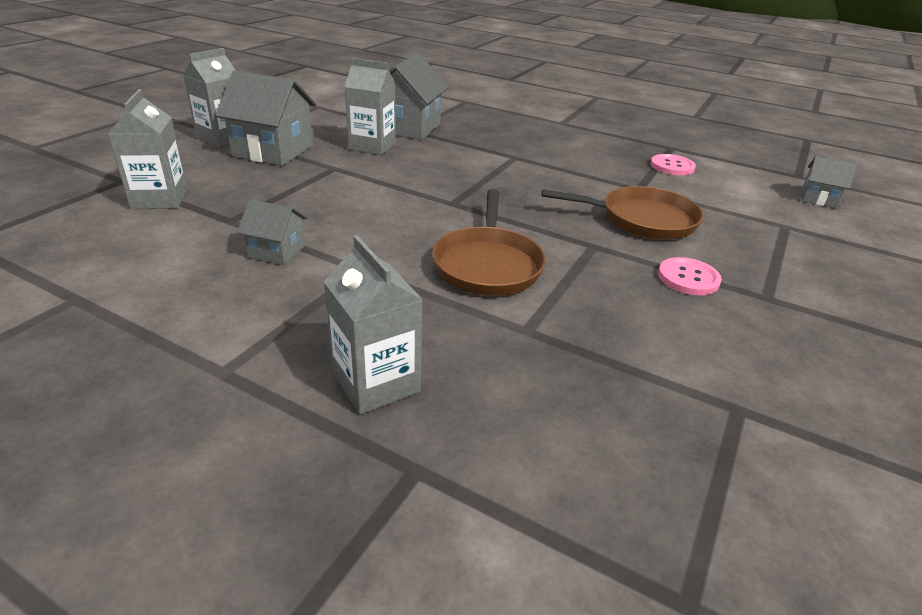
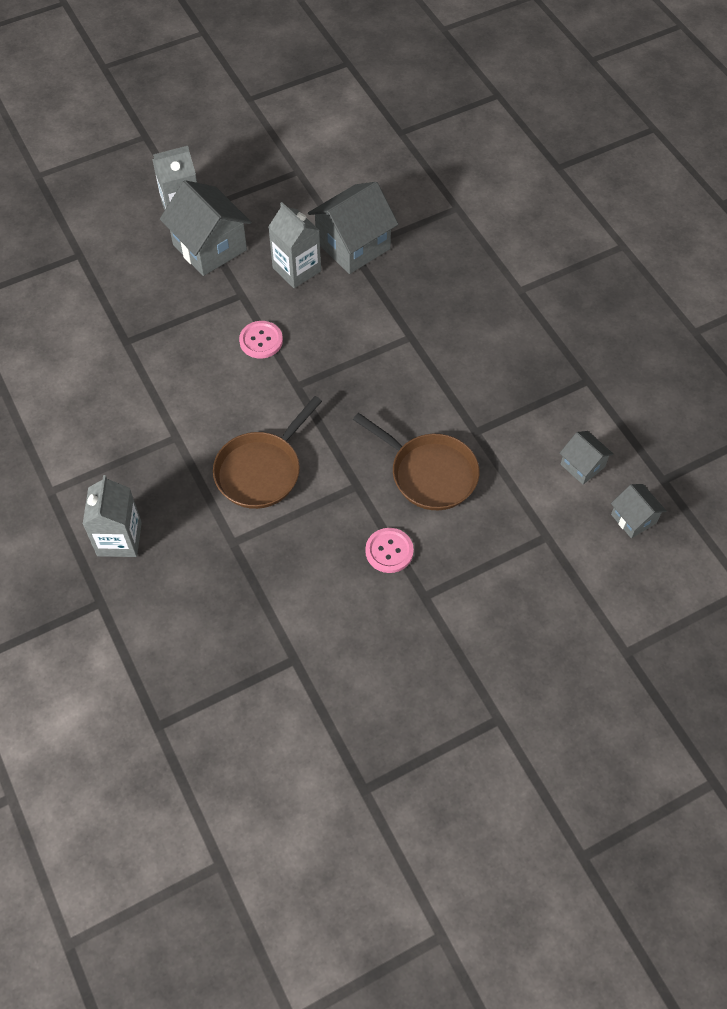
camera: 35 degrees right, 25 degrees up
(160, 199) = (93, 292): grey carton -> none
(277, 251) = (136, 393): grey house -> grey house (582, 465)
(672, 166) = (548, 412): pink button -> pink button (261, 340)

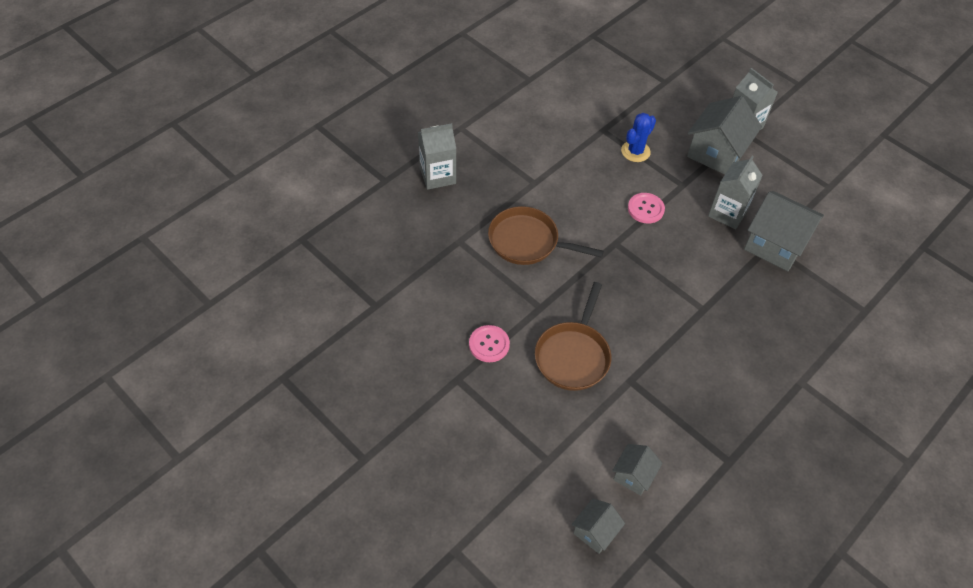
camera: 70 degrees right, 5 degrees down
(173, 321) = (635, 151): none -> blue cactus

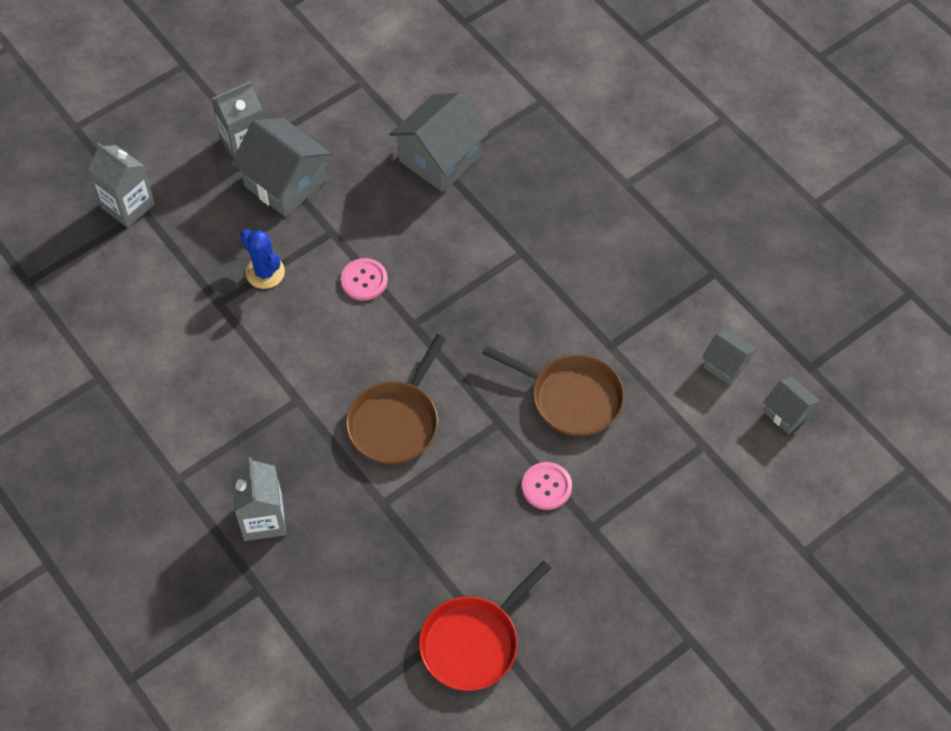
camera: 80 degrees left, 5 degrees up
(353, 308) = (474, 642): none -> red pan
(727, 213) = (385, 195): grey carton -> grey carton (128, 206)

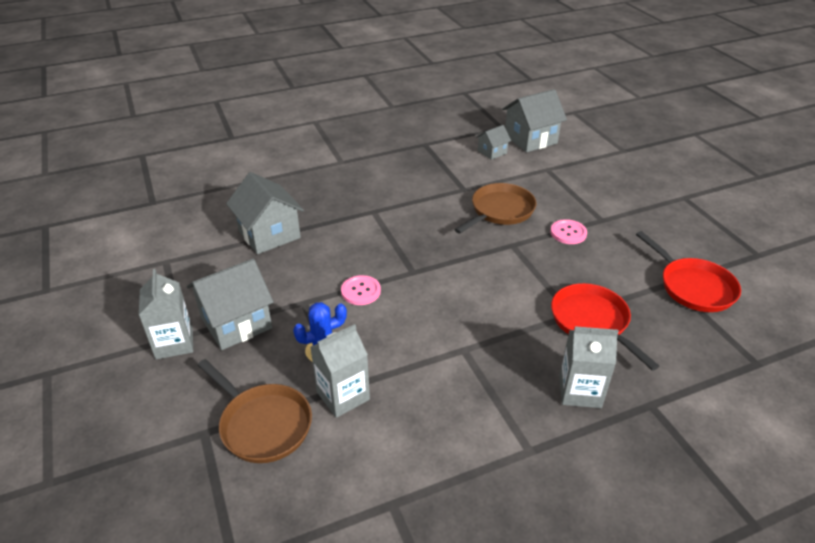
camera: 75 degrees left, 20 degrees down
(128, 206) = (187, 446): grey carton -> grey carton (343, 396)
(374, 526) = (592, 322): none -> red pan
(396, 422) = (499, 295): brown pan -> brown pan (262, 424)
(787, 413) = (530, 139): grey house -> grey house, size x1.88

